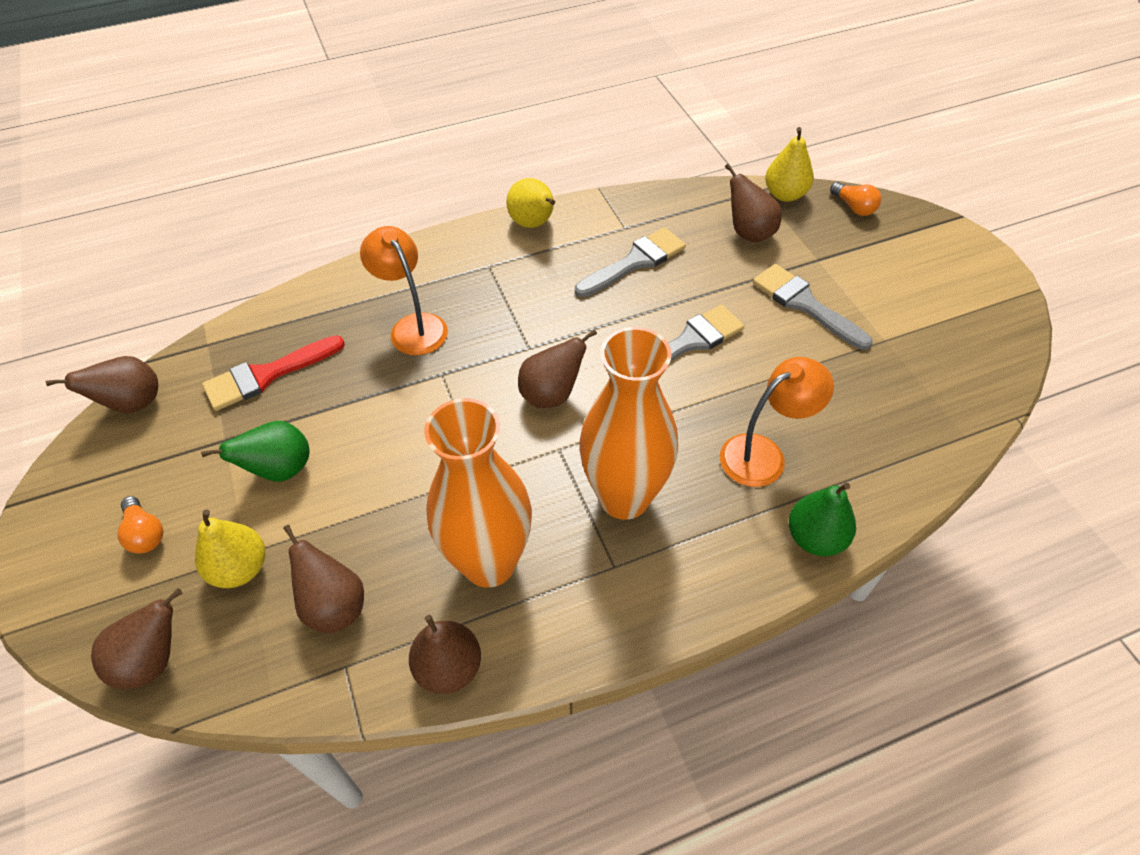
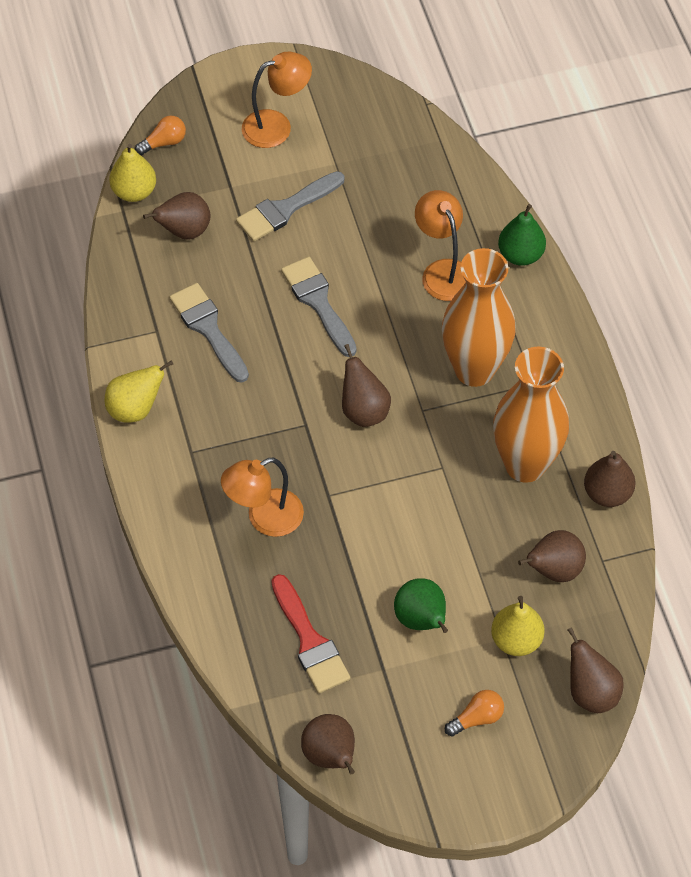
camera: 85 degrees left, 5 degrees up
(915, 286) = (277, 126): none -> orange lamp

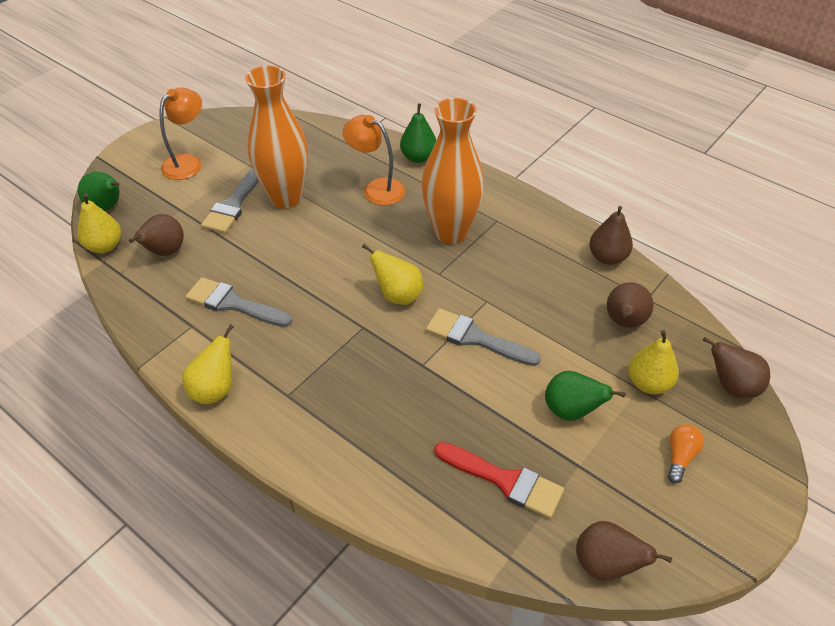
camera: 35 degrees left, 10 degrees down
(164, 142) = (107, 207): orange light bulb -> green pear
(264, 518) = (387, 409): orange lamp -> none
(318, 302) = (305, 247): grey brush -> grey brush (475, 338)
(364, 410) = (398, 295): brown pear -> yellow pear
(525, 464) = (539, 269): orange vase -> orange vase (286, 198)

